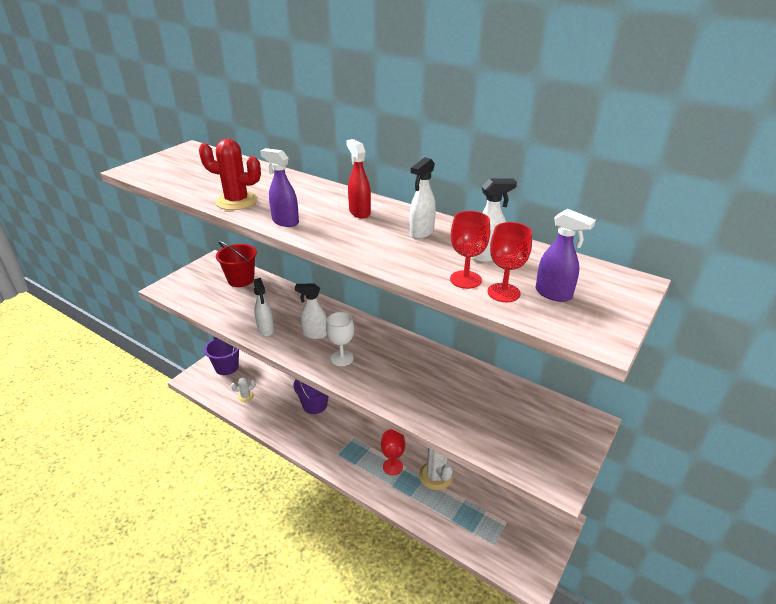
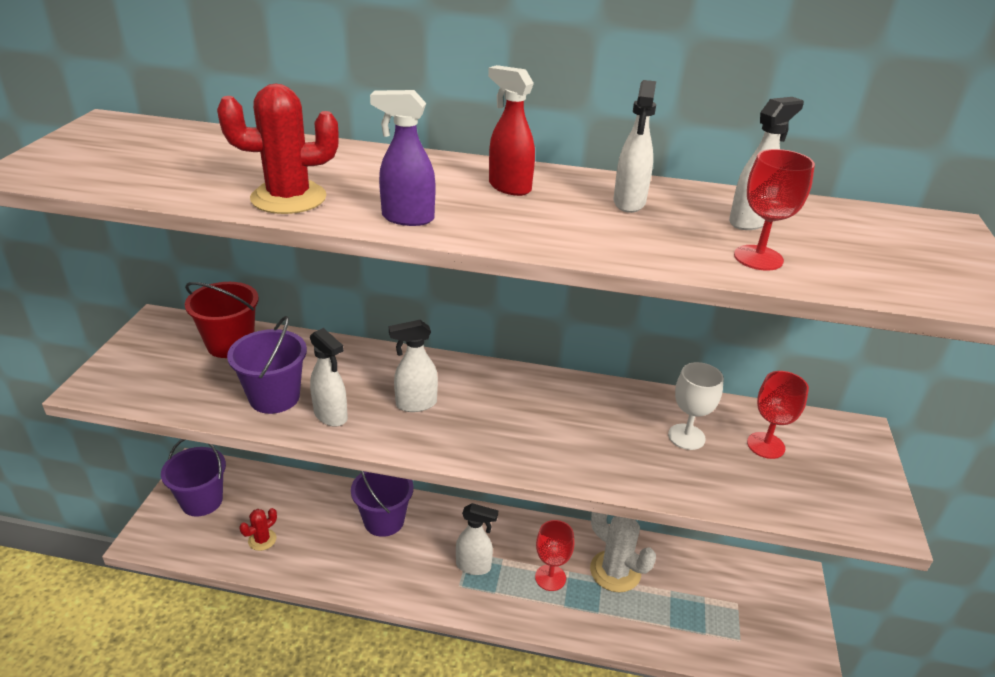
camera: 25 degrees left, 0 degrees up
(244, 313) = (274, 397): none -> purple bucket
(245, 396) = (262, 540): white cactus -> red cactus
(342, 358) = (483, 430): white goblet -> white goblet (686, 437)
(351, 446) = (474, 566): none -> white spray bottle
(503, 293) = (823, 266): red goblet -> red goblet (765, 445)
(554, 294) = (882, 256): purple spray bottle -> none

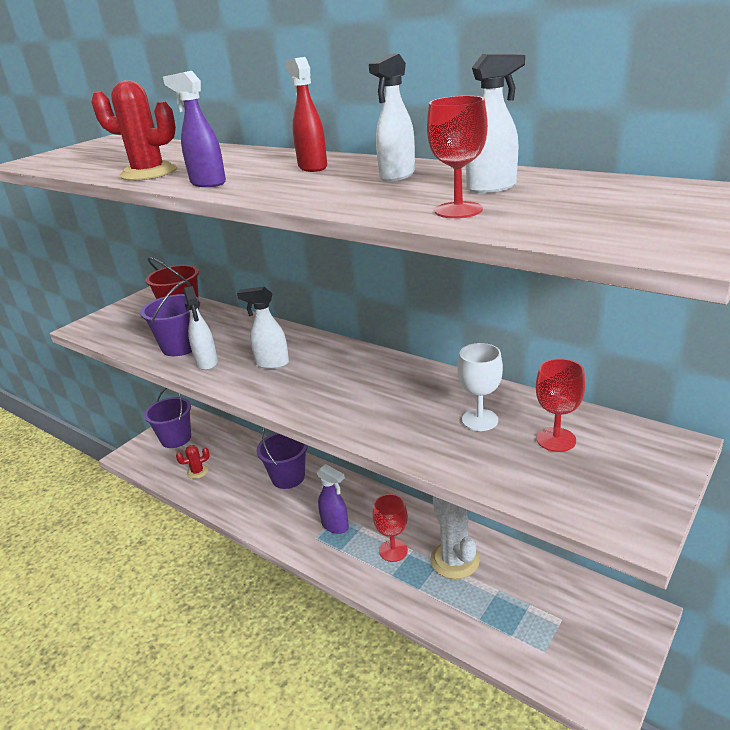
camera: 30 degrees right, 5 degrees down
(474, 566) = (335, 526): white spray bottle -> purple spray bottle

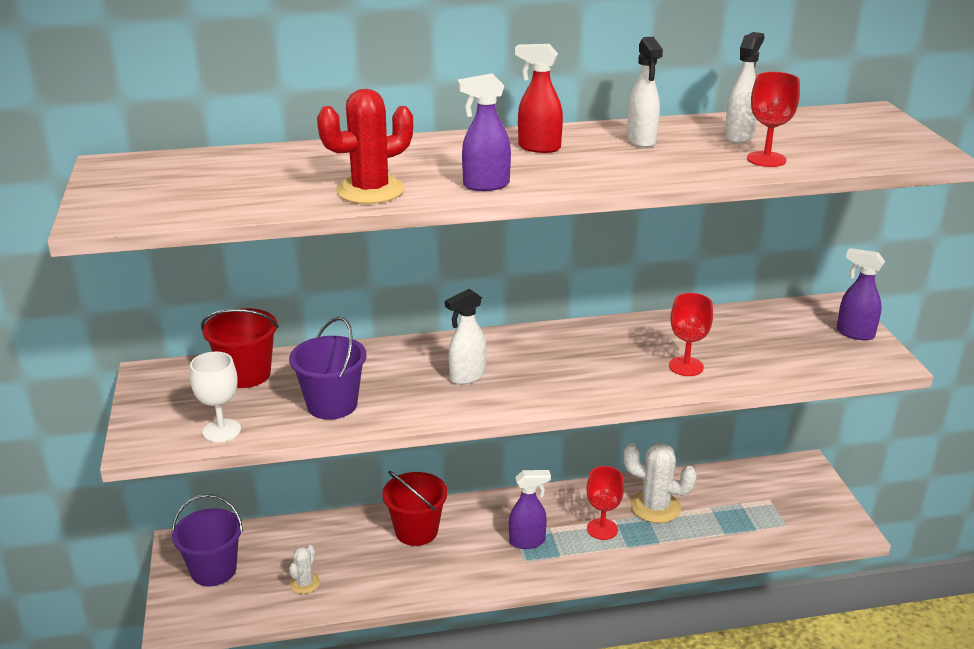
camera: 50 degrees left, 0 degrees up
(197, 472) = (305, 583): red cactus -> white cactus
(207, 363) = (399, 405): white spray bottle -> none
(288, 477) = (416, 531): purple bucket -> red bucket
(480, 420) = (710, 342): white goblet -> white goblet (222, 431)
(556, 439) = (774, 333): red goblet -> red goblet (686, 366)
(646, 481) = (854, 333): none -> purple spray bottle

